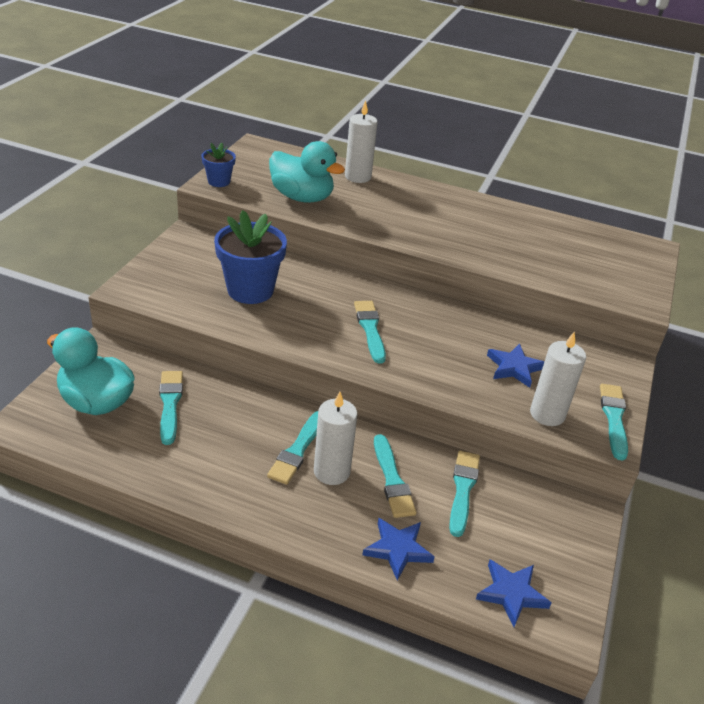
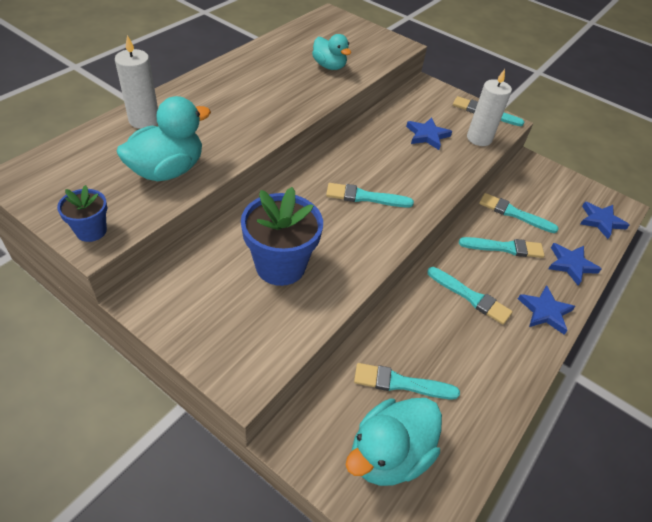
camera: 75 degrees left, 10 degrees up
(303, 518) = (545, 311): none -> blue star
(331, 471) = (495, 281): white candle -> none
(537, 257) = (329, 66): none -> turquoise duck

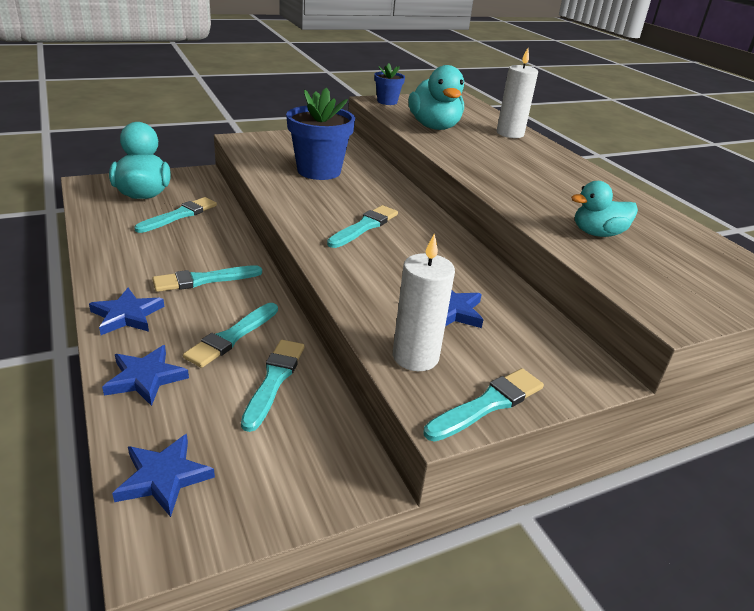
camera: 120 degrees right, 15 degrees down
(514, 213) = (274, 380): turquoise brush -> turquoise brush turned 45 degrees counterclockwise

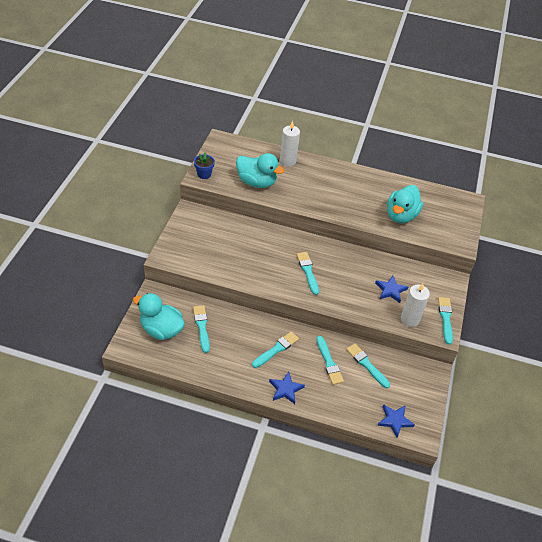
camera: 50 degrees left, 15 degrees up
(145, 378) = (336, 402): blue star -> none
(203, 280) = (276, 349): turquoise brush -> turquoise brush turned 150 degrees counterclockwise
(319, 171) = (235, 250): blue flower pot -> none
(597, 233) = (401, 215): turquoise duck -> turquoise duck, size x1.57

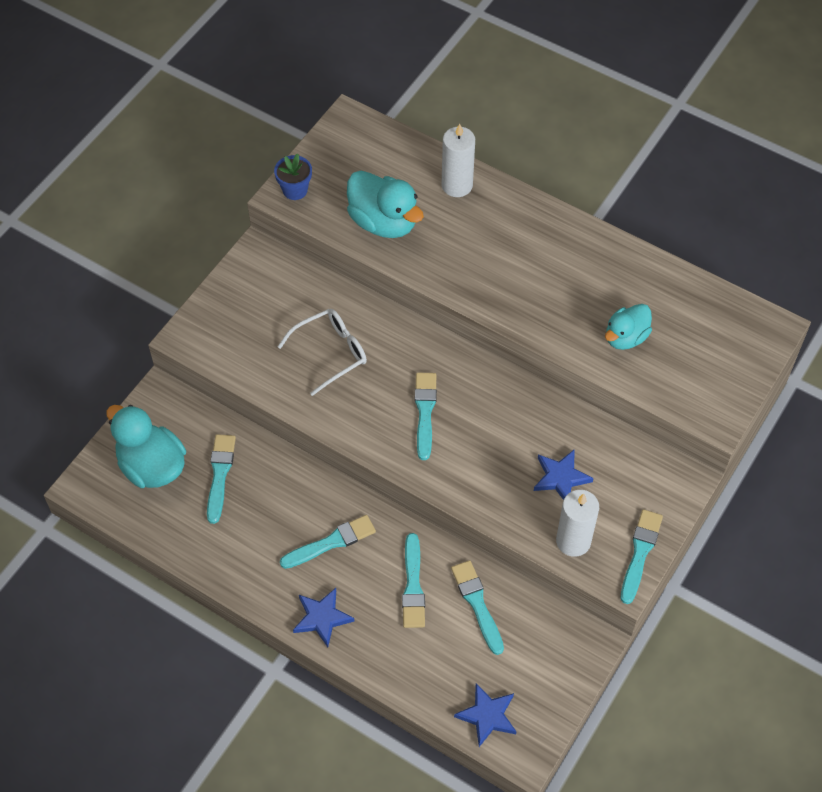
camera: 20 degrees right, 10 degrees up
(246, 252) = (330, 353): none -> white glasses
(401, 215) = (625, 337): turquoise duck -> turquoise duck, size x0.64

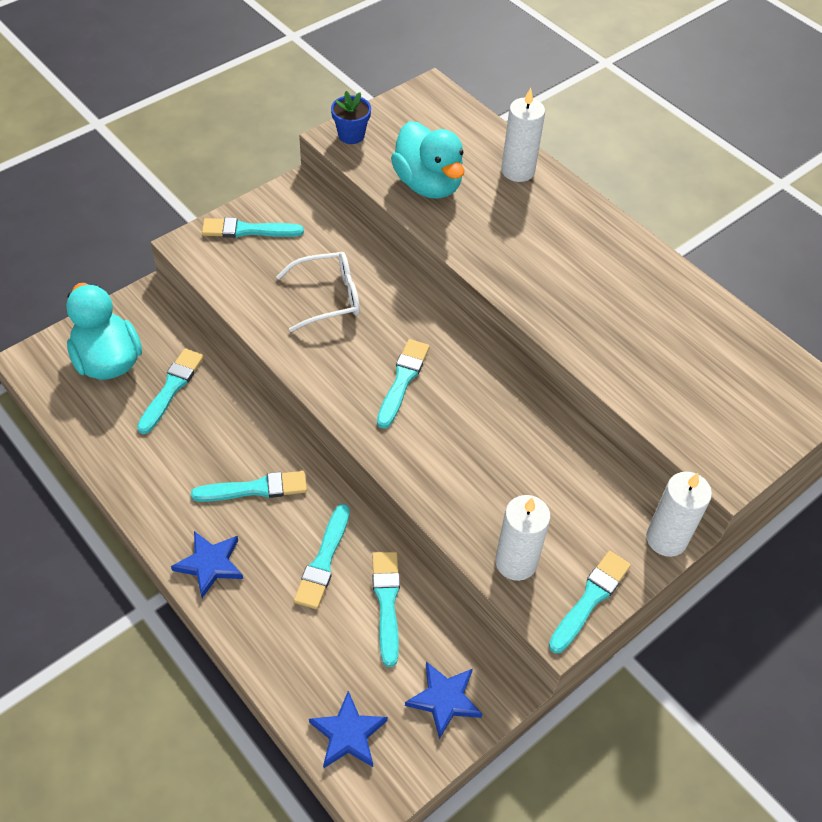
camera: 15 degrees right, 5 degrees down
(231, 307) = (248, 230): none -> turquoise brush
(561, 478) = (527, 489): blue star -> blue star (444, 699)
(625, 337) = (648, 359): turquoise duck -> none
(683, 485) = (666, 539): none -> white candle

